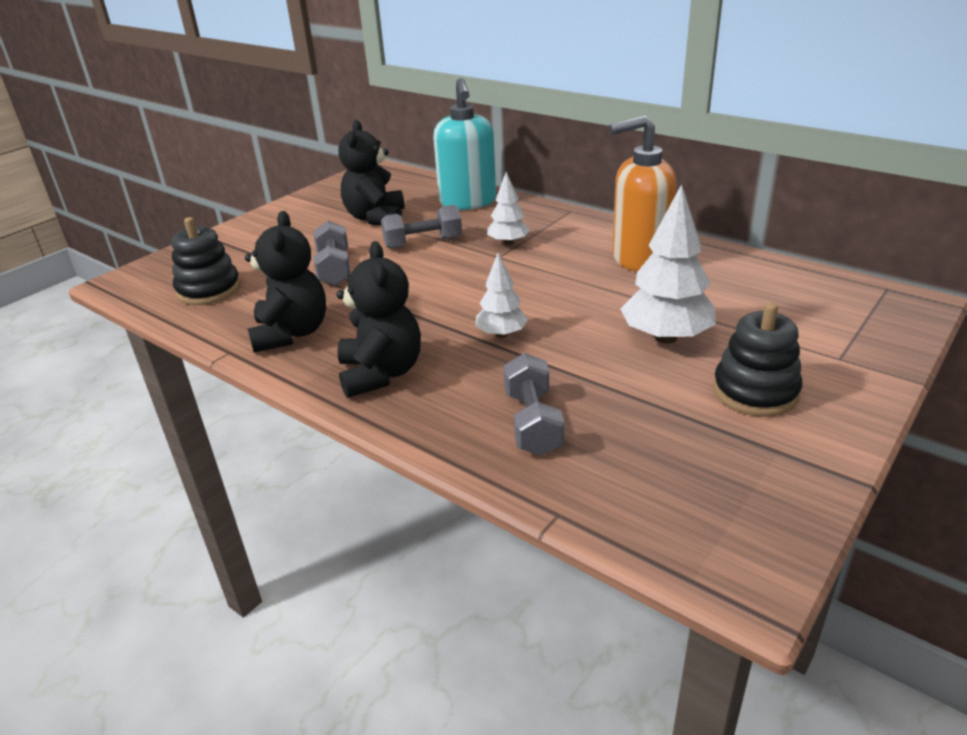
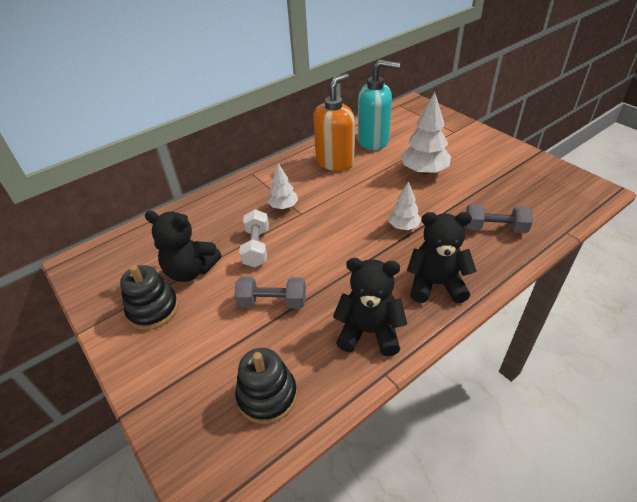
camera: 75 degrees left, 10 degrees up
(423, 242) = (256, 247): grey dumbbell -> white dumbbell
(468, 202) = (200, 216): turquoise soap dispenser -> turquoise soap dispenser (373, 141)
(639, 259) = (335, 161): orange soap dispenser -> orange soap dispenser turned 150 degrees counterclockwise
(755, 392) = (476, 158): black stacking toy -> black stacking toy (153, 309)

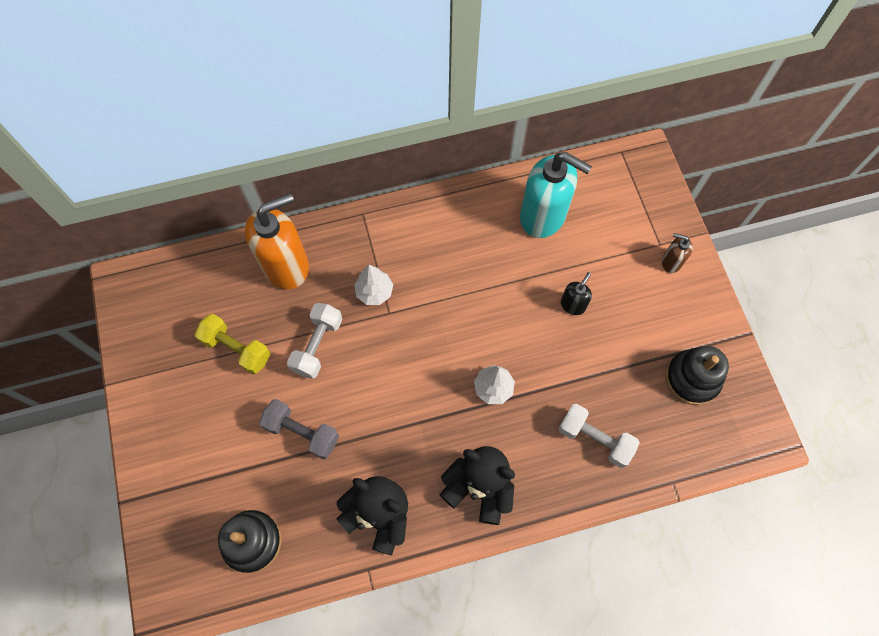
camera: 20 degrees right, 25 degrees up
(153, 309) = (183, 387): black stacking toy -> black stacking toy (692, 378)
(190, 270) = (236, 349): black teddy bear -> yellow dumbbell
(335, 161) = (473, 236): orange soap dispenser -> orange soap dispenser (286, 266)
(424, 171) = (573, 305): white tree -> black soap dispenser
(467, 136) = (671, 262): none -> brown soap dispenser
(494, 228) = (594, 439): grey dumbbell -> white dumbbell

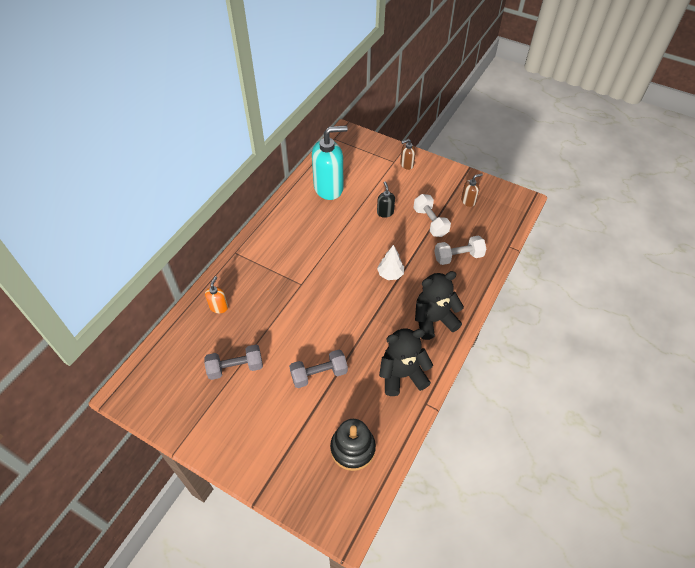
camera: 45 degrees left, 15 degrees down
(236, 349) = (235, 367): yellow dumbbell -> grey dumbbell
(286, 266) = (219, 307): orange soap dispenser -> orange soap dispenser, size x0.46
(317, 345) = (280, 328): white dumbbell -> white dumbbell (430, 222)
(374, 292) = (282, 281): white tree -> none
(692, 378) = (468, 201): black stacking toy -> brown soap dispenser

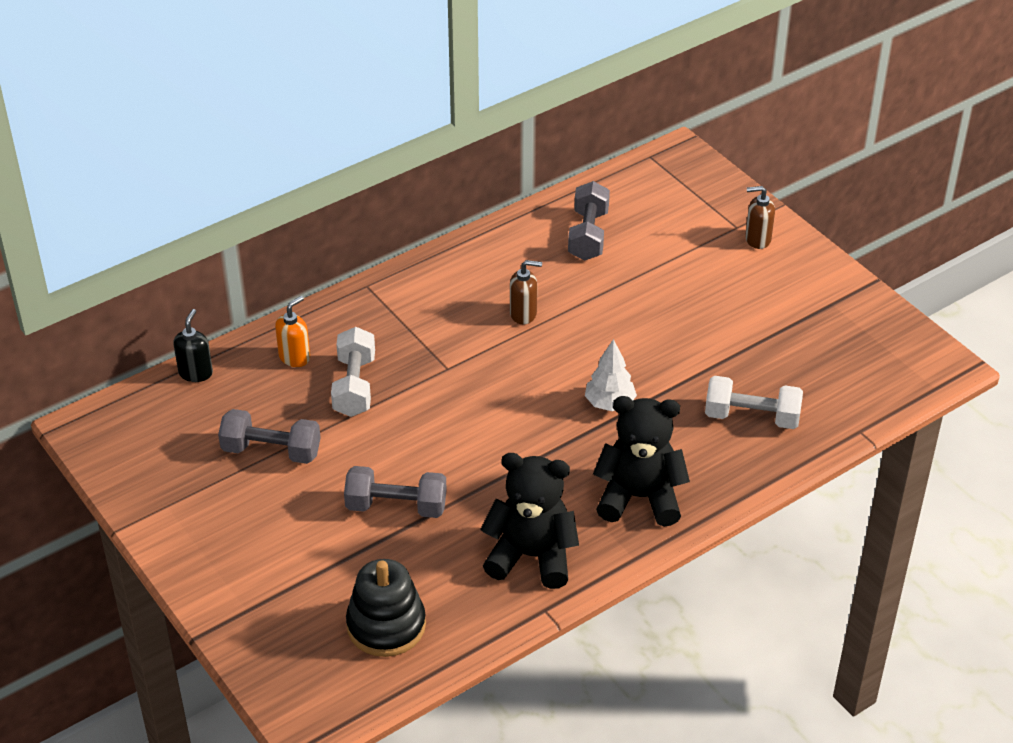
camera: 25 degrees right, 10 degrees down
(329, 188) = (588, 235): turquoise soap dispenser -> grey dumbbell
(385, 212) = (664, 305): black soap dispenser -> black soap dispenser (196, 373)
(430, 222) = (738, 346): white dumbbell -> white dumbbell (354, 386)
(468, 201) = (834, 335): brown soap dispenser -> brown soap dispenser (523, 314)

